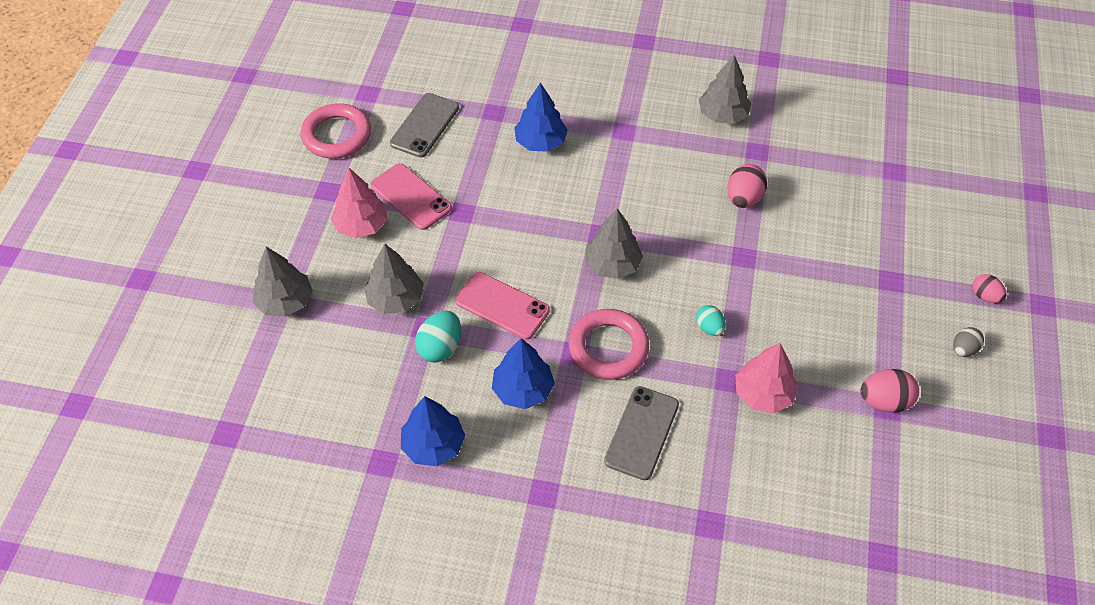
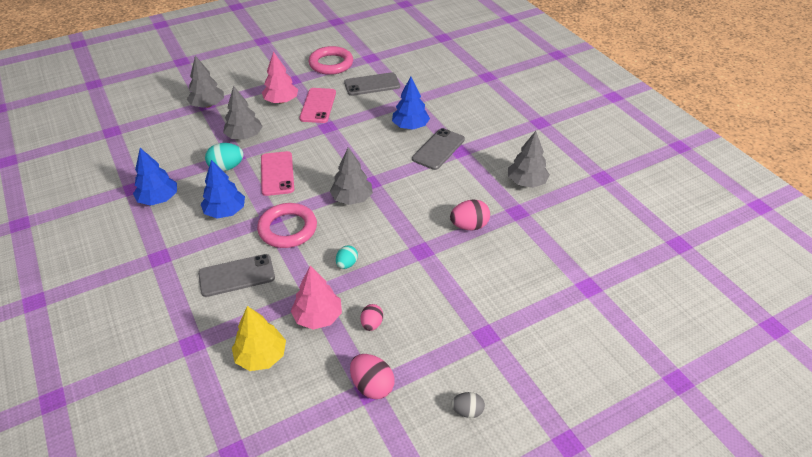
camera: 50 degrees right, 10 degrees down
(604, 145) = (438, 149): none -> grey phone
(777, 471) = (261, 356): none -> yellow tree
(985, 296) = (533, 399): pink egg -> pink egg (372, 324)

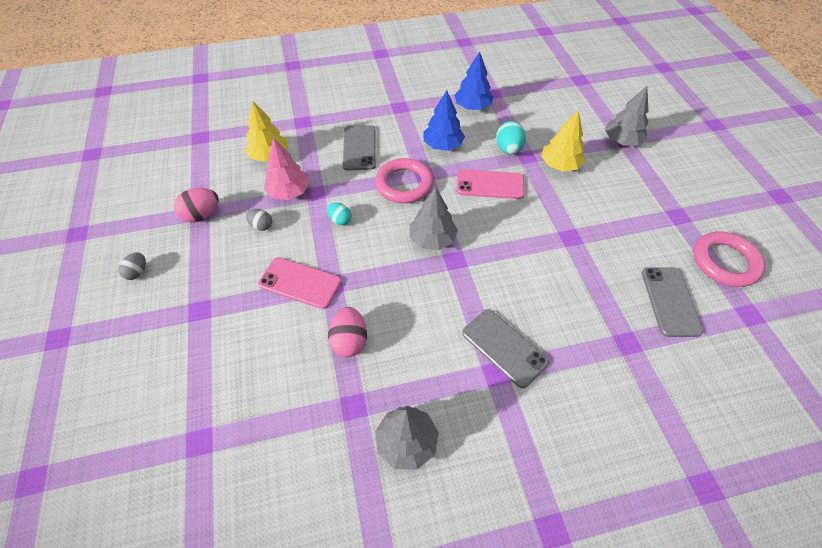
camera: 105 degrees right, 10 degrees up
(244, 136) = (559, 165): grey tree -> yellow tree
(281, 101) = (628, 201): pink tree -> none
(318, 105) = (617, 234): pink phone -> pink phone (300, 283)
(372, 324) = (261, 226): pink egg -> grey egg
(410, 126) = (561, 326): blue tree -> none

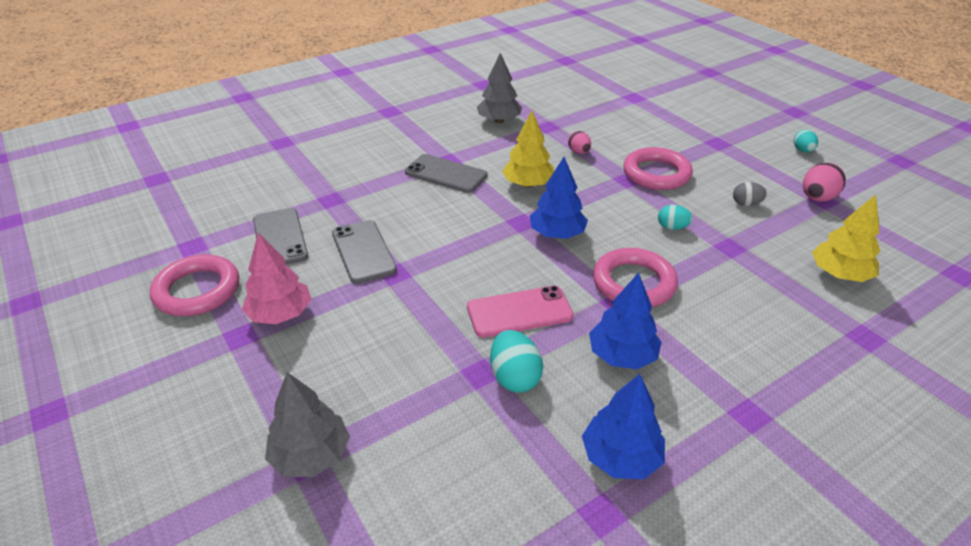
camera: 160 degrees right, 15 degrees down
(137, 272) = (802, 150): grey egg -> turquoise egg
(289, 192) = (760, 240): pink tree -> pink tree (280, 314)
(300, 283) = (656, 174): pink phone -> pink ring
(349, 341) = (578, 152): pink egg -> pink egg, size x0.64
(359, 148) = (738, 317): grey phone -> grey phone (363, 251)
(432, 239) = (557, 234): grey tree -> blue tree
(559, 165) = (423, 371): yellow tree -> yellow tree (528, 184)

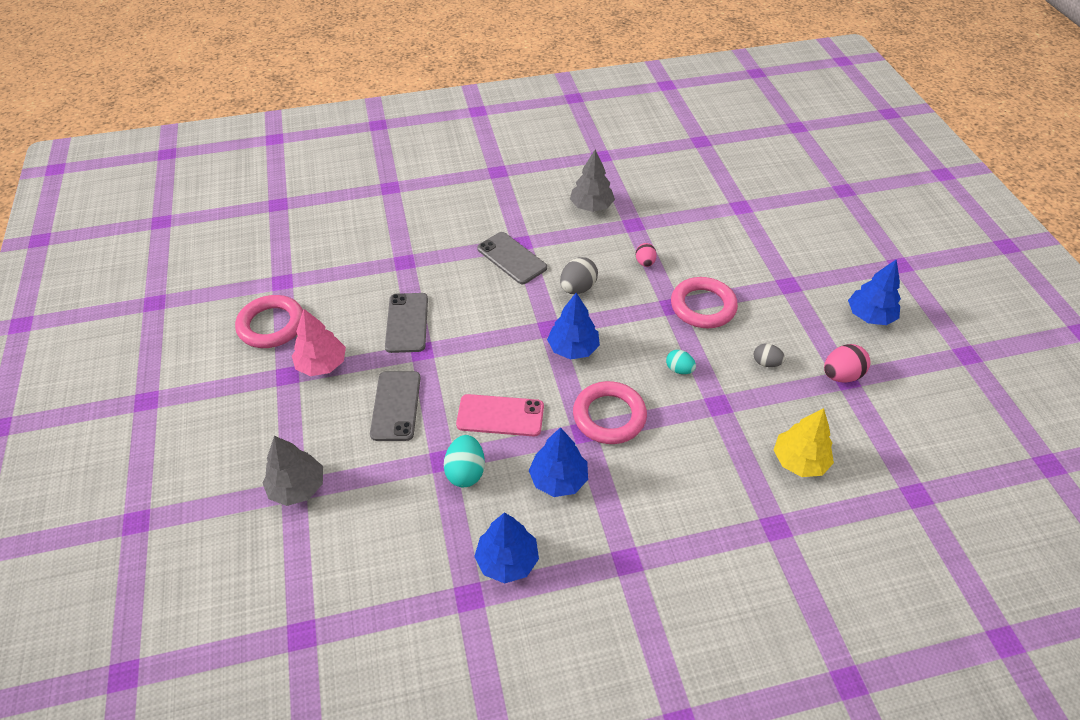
camera: 20 degrees right, 10 degrees up
(280, 238) = (349, 291): grey phone -> grey phone (396, 406)
(528, 184) = (578, 288): yellow tree -> grey egg
(802, 150) = (869, 316): turquoise egg -> blue tree

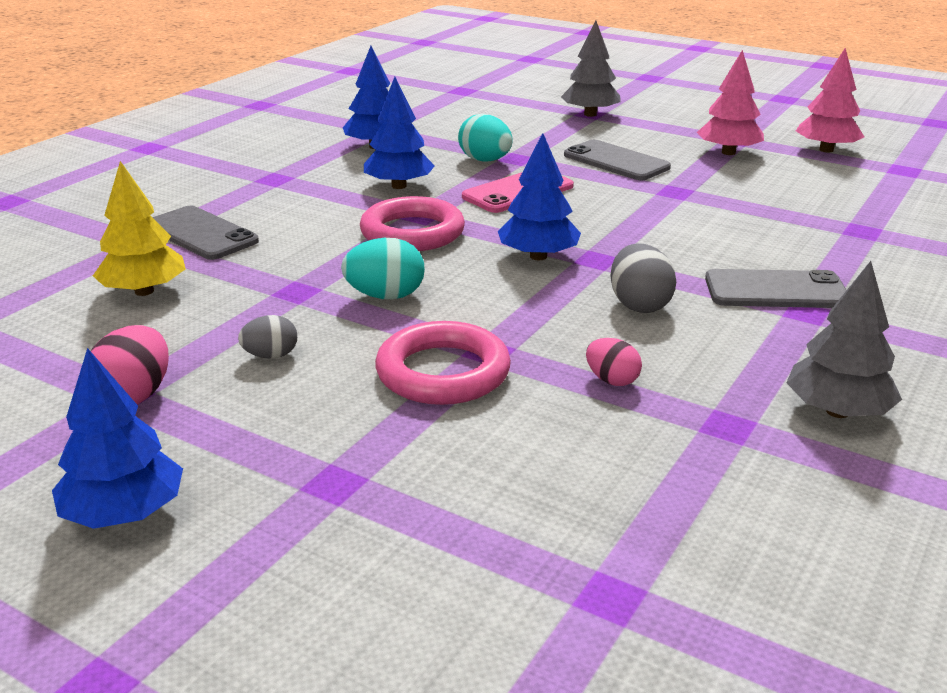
camera: 135 degrees right, 20 degrees down
(271, 325) = (826, 150): pink ring -> pink tree
(407, 323) = (734, 198): grey phone -> grey phone (201, 234)
(679, 369) = (385, 296): turquoise egg -> turquoise egg, size x1.57

